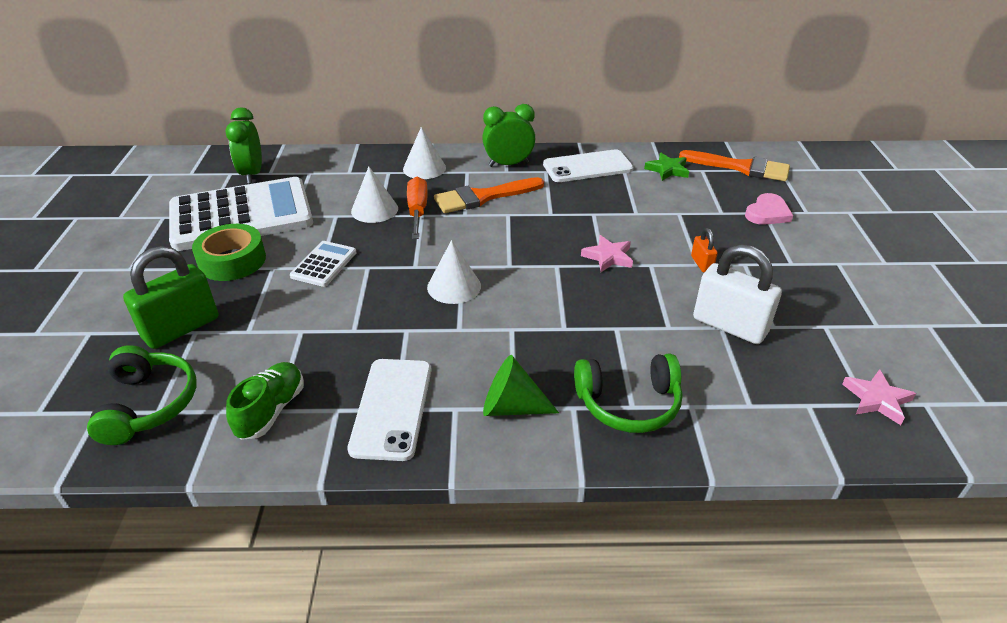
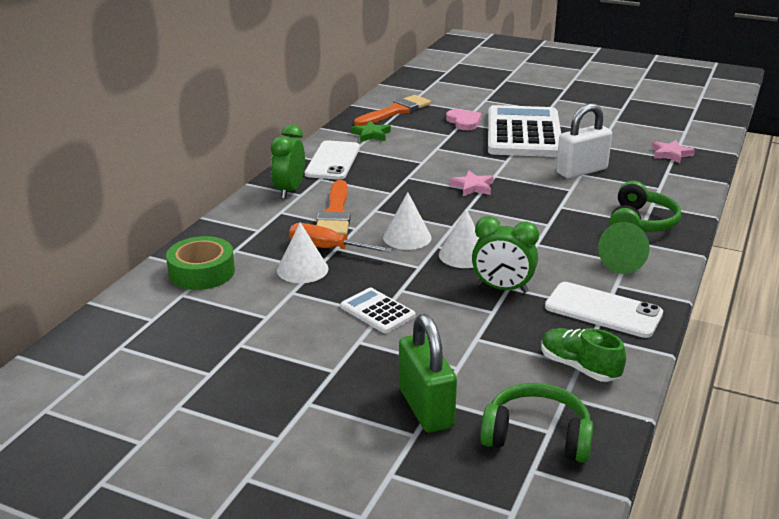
camera: 65 degrees left, 10 degrees down
(232, 261) = (324, 364): green tape -> green tape (202, 272)
(241, 215) = (232, 349): white calculator -> white calculator (523, 133)
(252, 174) = (141, 331): green clock -> green clock (502, 288)
(424, 168) = (249, 230): white cone -> white cone (407, 237)
(701, 264) = (507, 159): orange padlock -> none

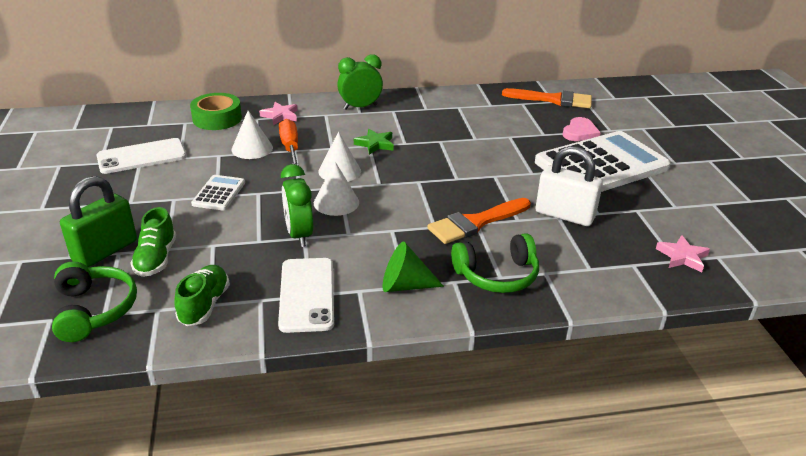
camera: 55 degrees right, 5 degrees up
(333, 161) = (428, 105): white phone -> white phone (142, 156)
(335, 214) = (344, 133): orange brush -> orange brush (475, 223)
(371, 134) = (494, 104): green star -> green star (375, 144)
(472, 187) = (459, 172): pink star -> pink star (280, 116)
(472, 377) = (156, 259): none -> green shoe

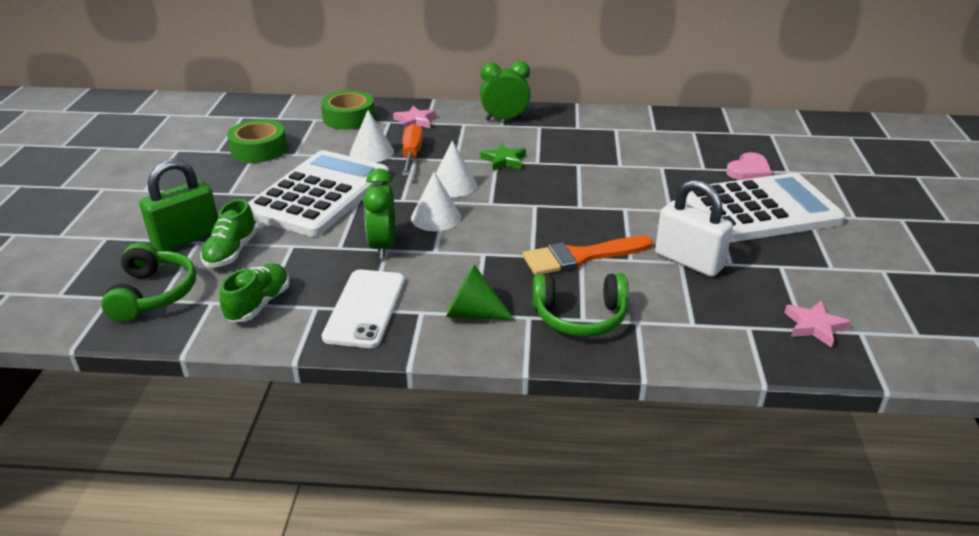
camera: 15 degrees right, 0 degrees up
(142, 156) = (259, 149): white phone -> green tape
(219, 193) = (319, 194): white calculator -> white calculator, size x2.30
(553, 100) = (732, 130): orange brush -> none

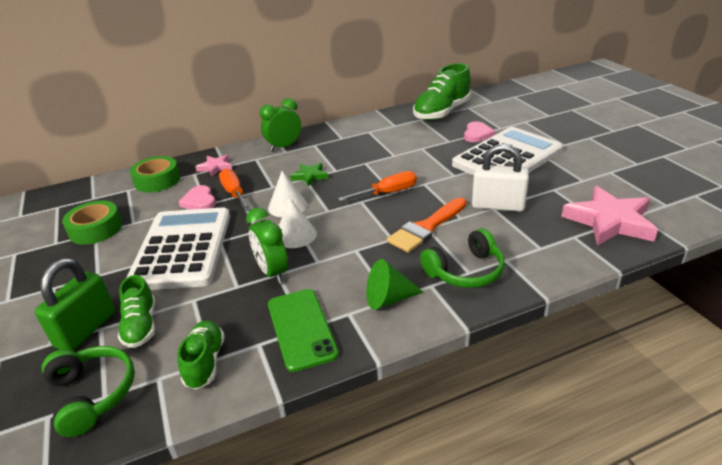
camera: 25 degrees left, 0 degrees up
(365, 308) = (301, 328): white phone -> green phone
(371, 152) = (199, 201): white cone -> pink heart
(572, 205) = (387, 193): none -> orange screwdriver
(729, 131) = (442, 112): none -> green shoe
(814, 326) = (609, 221): pink star -> pink star, size x1.97

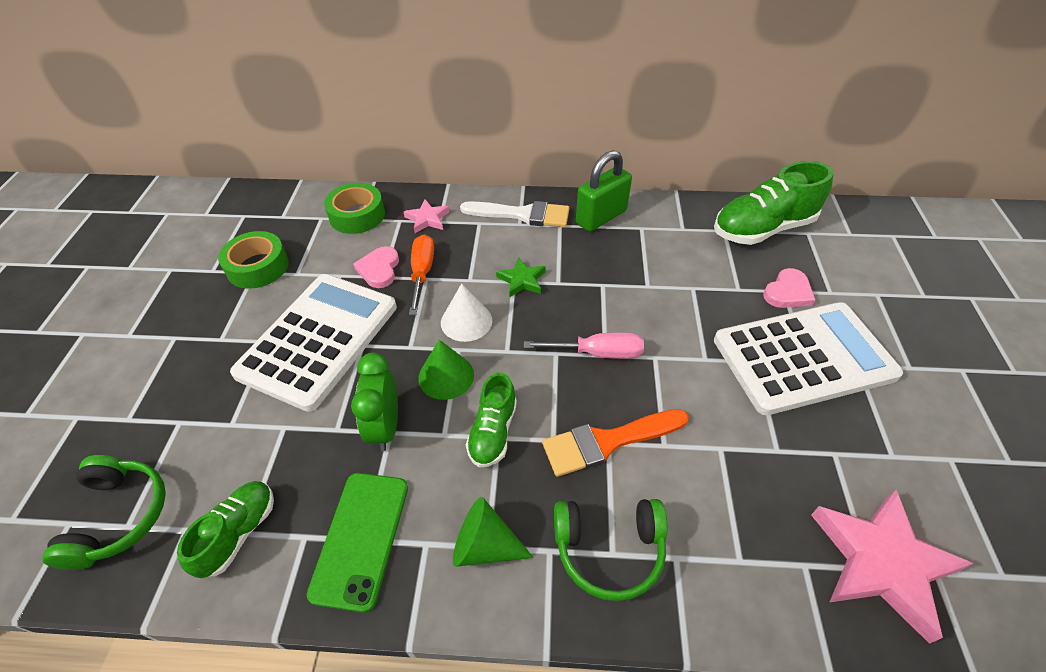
camera: 25 degrees right, 15 degrees up
(86, 329) = (166, 417): green padlock -> green padlock (601, 217)
(141, 326) = (214, 440): green shoe -> green shoe (493, 432)
(284, 147) = (522, 214): green clock -> white brush
(295, 235) = (446, 376): white cone -> green cone
(387, 193) = (597, 353): orange screwdriver -> pink screwdriver
(497, 205) = (730, 447): white padlock -> none

